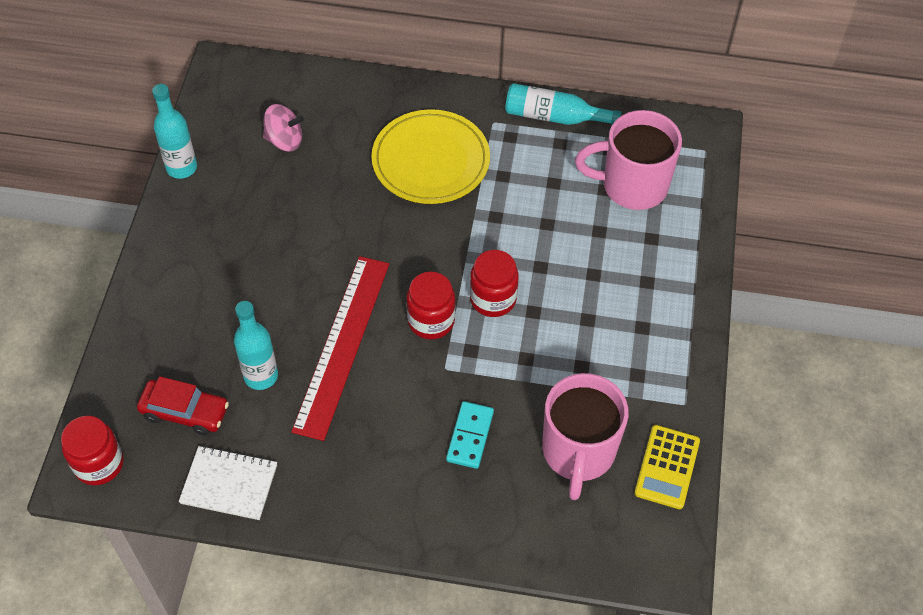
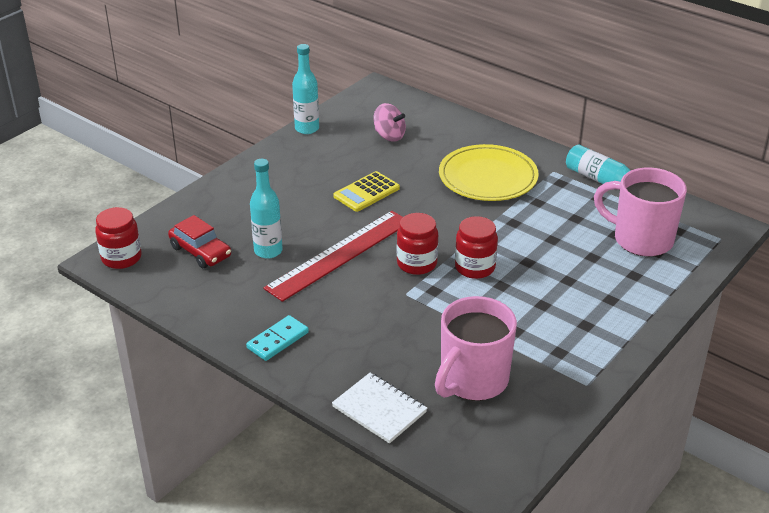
camera: 30 degrees right, 20 degrees down
(229, 484) = (196, 300): white notebook -> white notebook (379, 409)
(470, 436) = (393, 339): turquoise domino -> turquoise domino (278, 340)
(667, 467) = (541, 418): yellow calculator -> yellow calculator (366, 192)

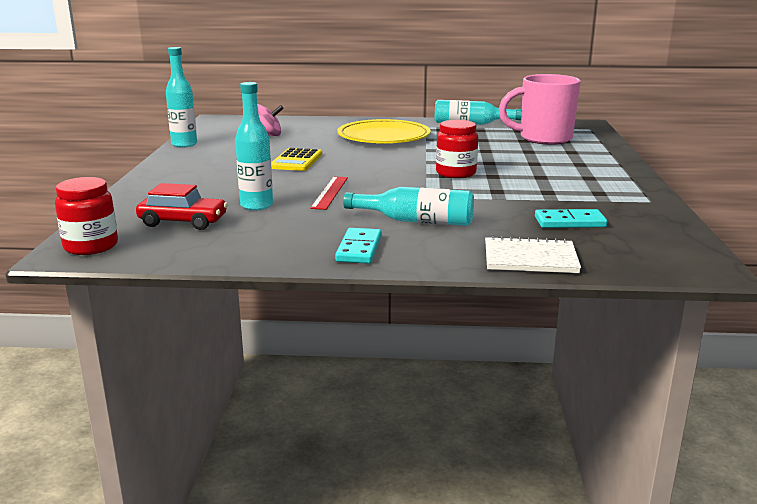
camera: 35 degrees left, 15 degrees down
(339, 254) = (330, 192): red ruler -> red ruler, size x0.52
(357, 324) = (416, 221): none -> turquoise bottle
(417, 263) = (406, 182): red jar -> none
(472, 381) = (570, 222): pink mug -> turquoise domino

